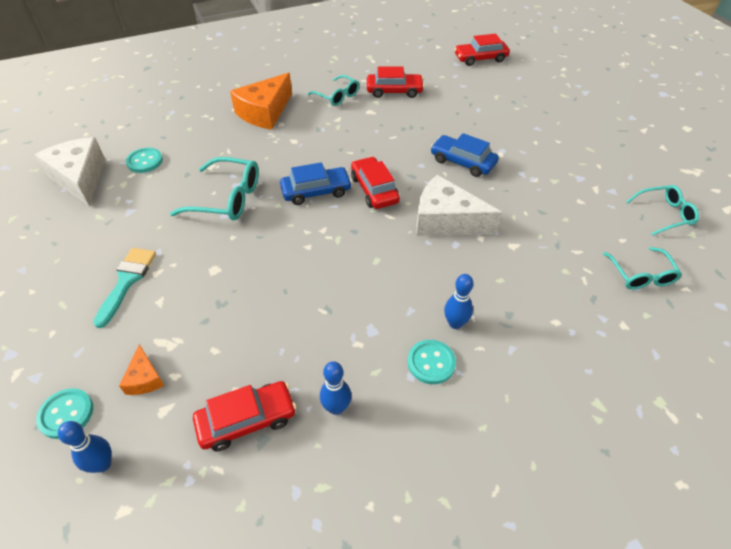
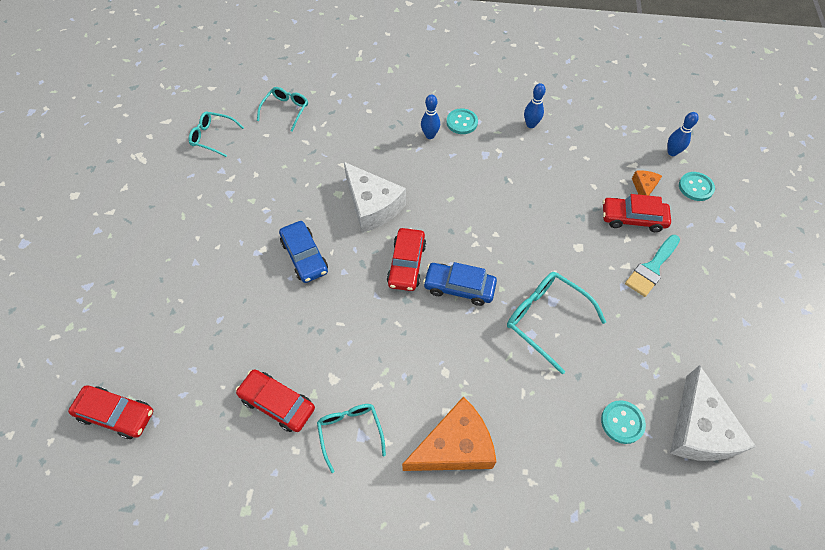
camera: 150 degrees left, 10 degrees up
(247, 420) = (585, 139): red car -> red car (633, 218)

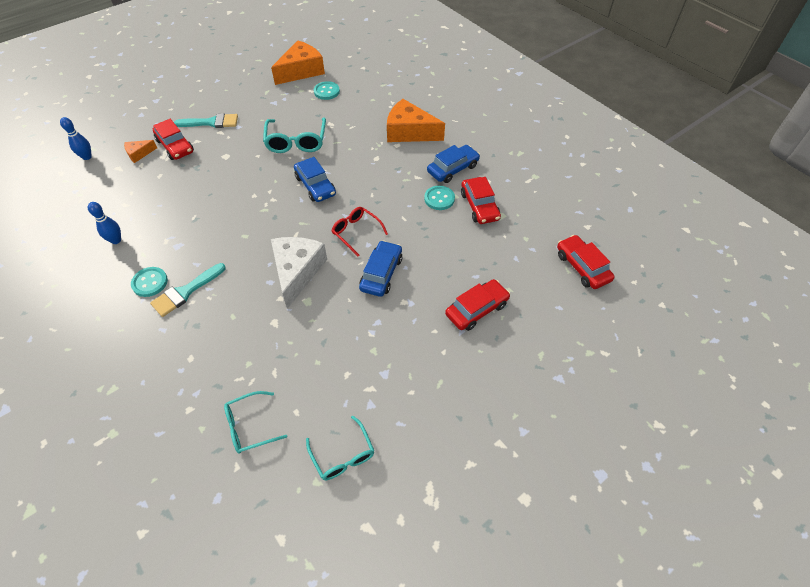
camera: 135 degrees left, 5 degrees down
(350, 432) = (453, 169): turquoise glasses -> blue car
(366, 274) = (356, 232): none -> red glasses
(406, 264) = (326, 219): red car -> red car (476, 309)
(430, 135) = (185, 292): blue bowling pin -> turquoise brush
(695, 187) = (117, 134): turquoise button -> turquoise button (439, 199)
(698, 429) = (301, 71): white cheese -> orange cheese

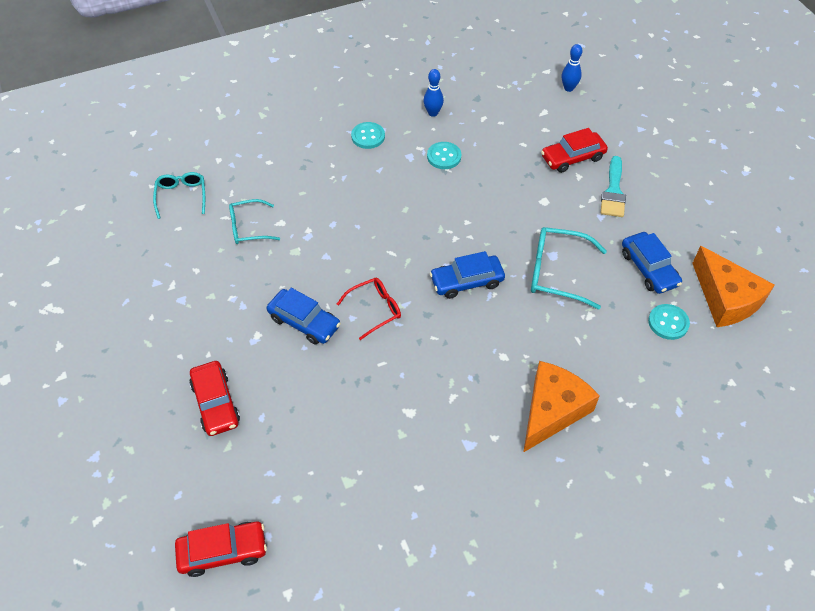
camera: 105 degrees right, 0 degrees up
(139, 154) = (565, 128): orange cheese -> none
(185, 292) = (346, 161): turquoise brush -> none
(297, 272) = (337, 248): white cheese -> none
(343, 455) = (121, 254): turquoise glasses -> turquoise glasses (248, 227)
(439, 199) = (403, 413): turquoise button -> turquoise button (444, 156)
(453, 169) = (457, 446): blue car -> blue car (648, 268)
(479, 206) = (374, 458): red car -> none

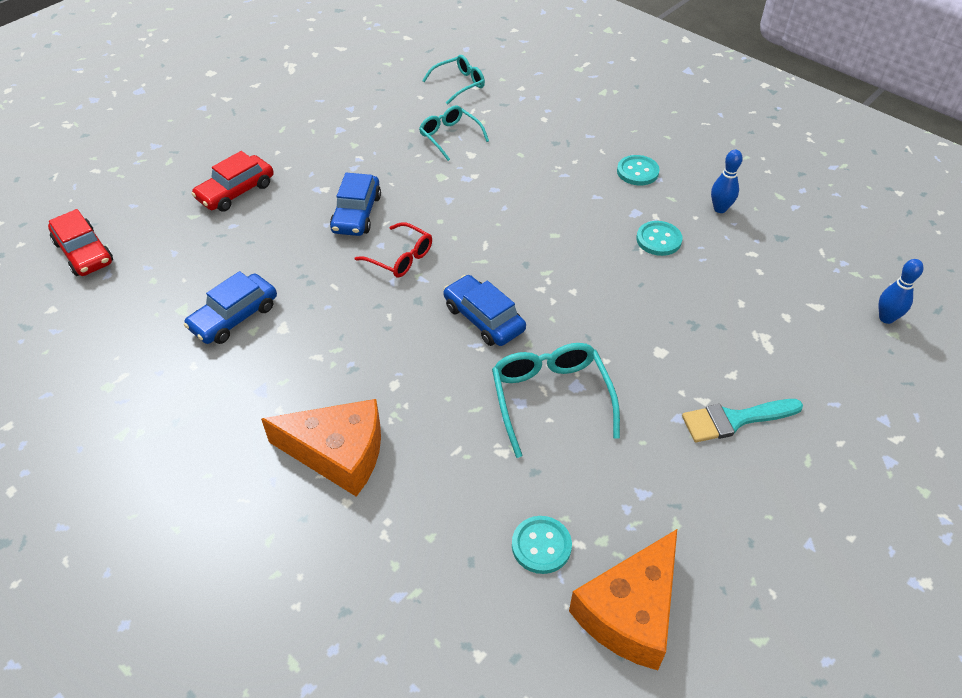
camera: 65 degrees right, 5 degrees down
(572, 157) = (760, 358): red car -> none
(648, 268) = (623, 497): blue car -> blue car (234, 317)

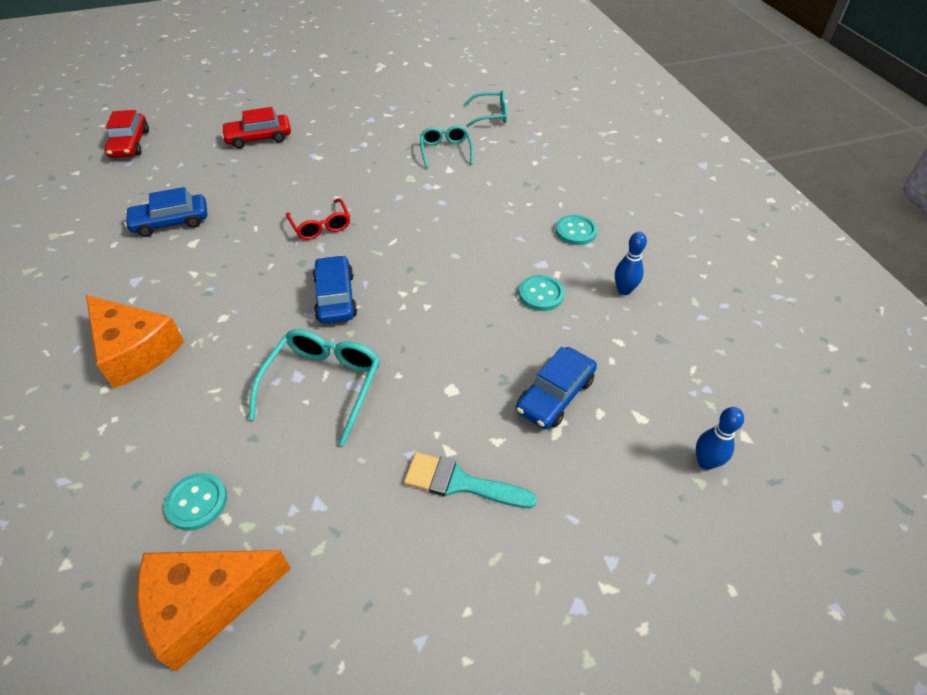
camera: 30 degrees right, 0 degrees up
(356, 213) = (322, 182): blue car -> blue car (555, 395)

